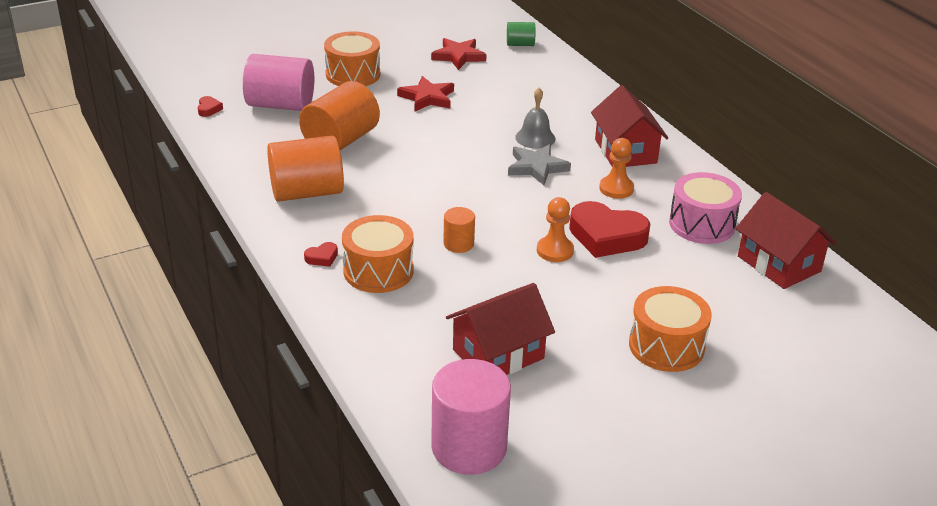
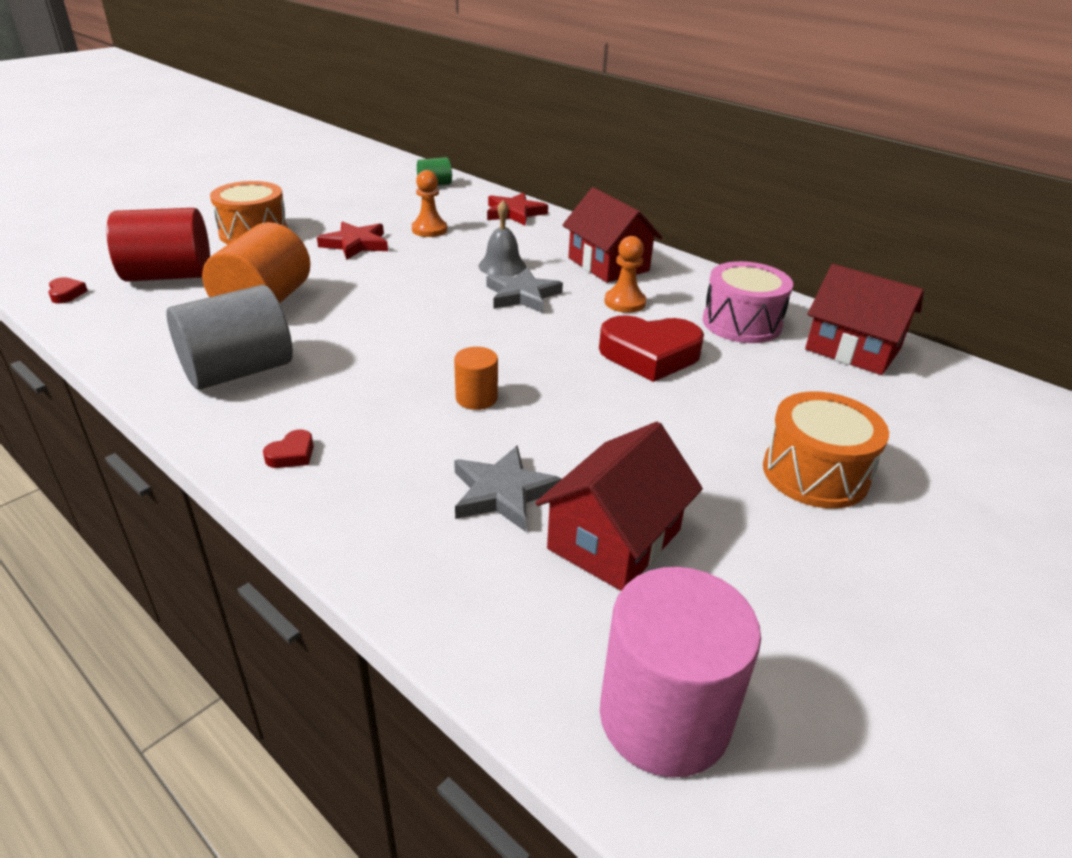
camera: 20 degrees left, 0 degrees up
(280, 105) = (169, 276): pink cylinder -> red cylinder
(307, 192) = (238, 371): orange cylinder -> grey cylinder
(378, 271) = (383, 456): orange drum -> none
(443, 311) = (503, 493): none -> grey star
(459, 56) = (373, 202): red star -> red star (514, 213)
(555, 251) = (601, 383): orange pawn -> orange pawn (429, 230)

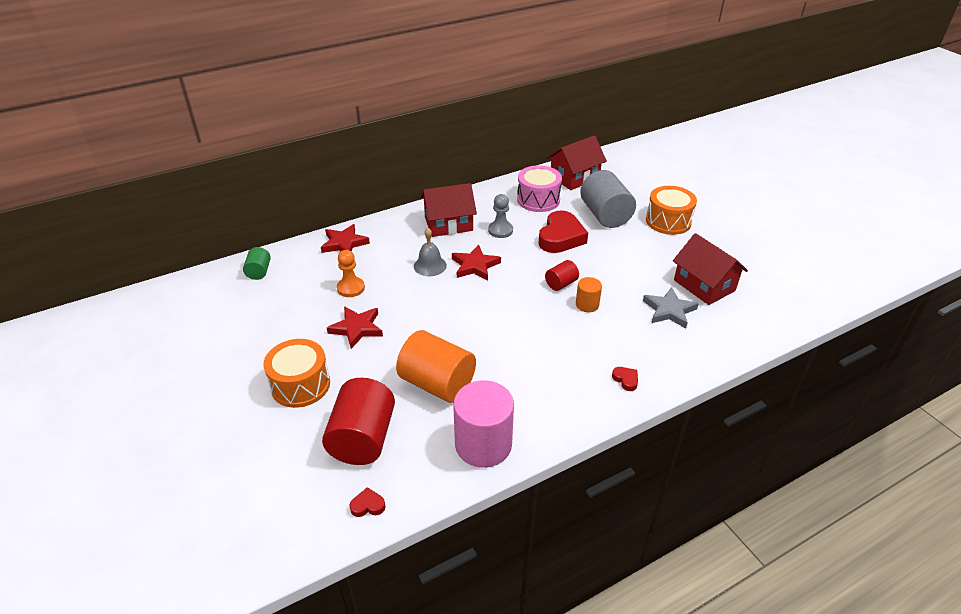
camera: 70 degrees left, 5 degrees up
(238, 371) = (530, 399): grey cylinder -> grey cylinder (605, 215)
(519, 368) = (561, 284): none -> red cylinder
(522, 295) = (475, 265): grey star -> red star
(624, 302) = (500, 230): orange pawn -> grey pawn
(664, 717) = (794, 297): pink cylinder -> pink cylinder (483, 444)

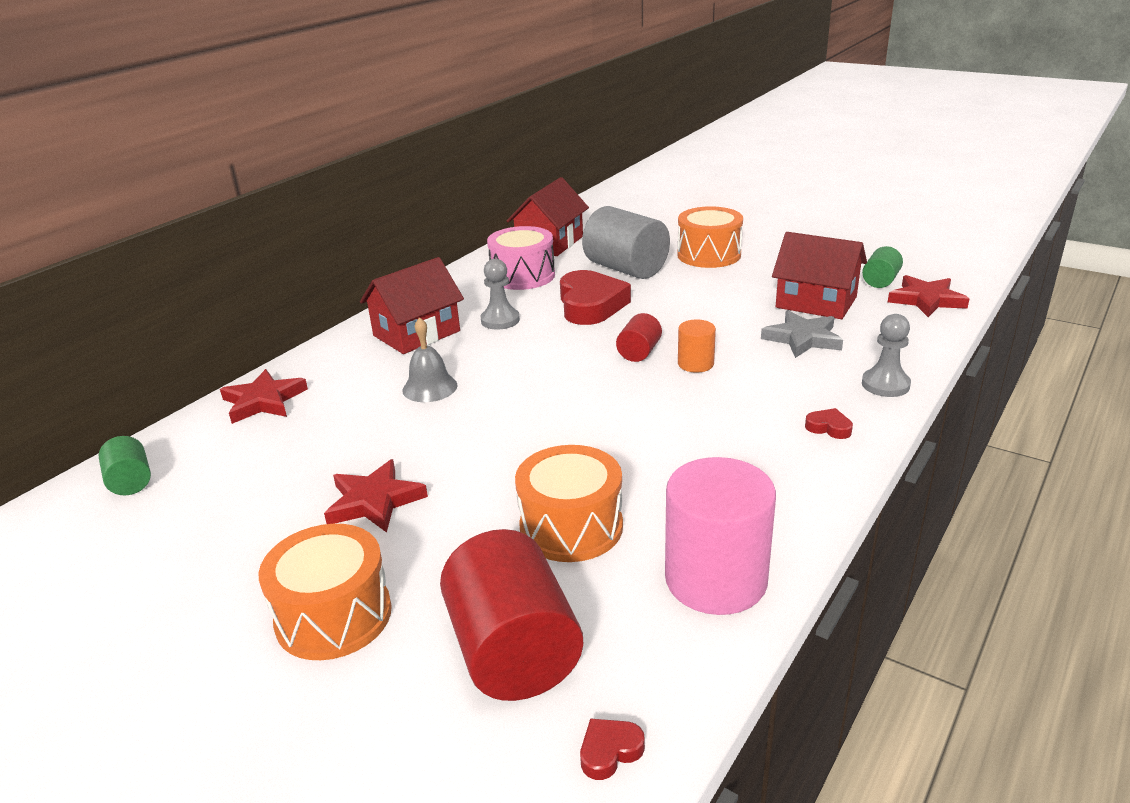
camera: 25 degrees left, 10 degrees down
(351, 288) = (320, 453): orange pawn -> none
(437, 383) = (571, 527): orange cylinder -> orange drum
(475, 265) = (498, 368): red star -> red star (926, 300)
(689, 364) = (885, 385): none -> grey pawn
(765, 283) = (880, 281): none -> green cylinder

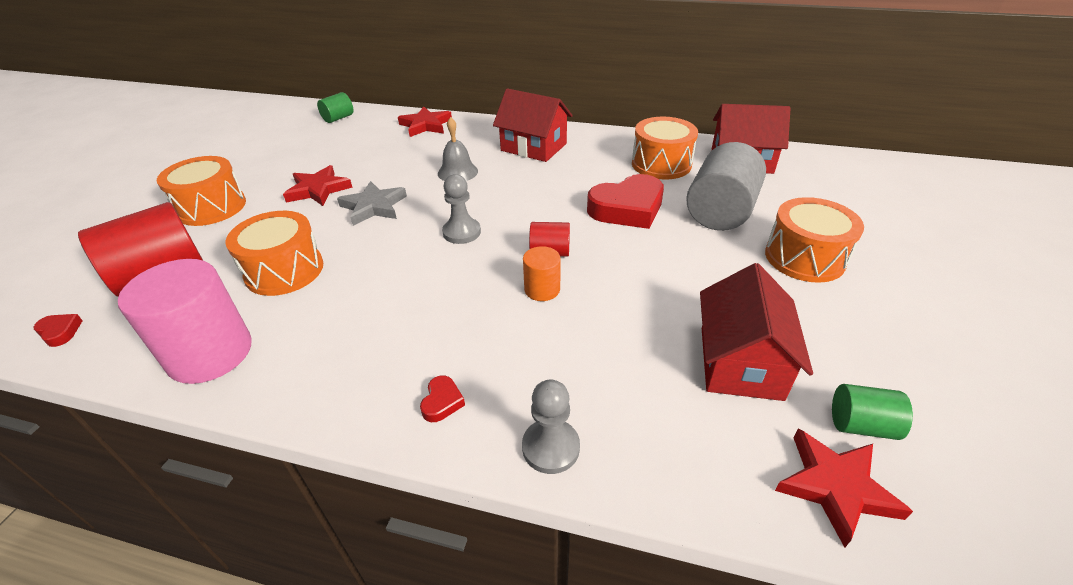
camera: 70 degrees right, 10 degrees up
(500, 320) = (573, 173): grey pawn -> grey pawn (462, 232)
(523, 276) = (661, 164): pink drum -> orange drum
(802, 338) = (635, 360): grey star -> grey star (374, 206)

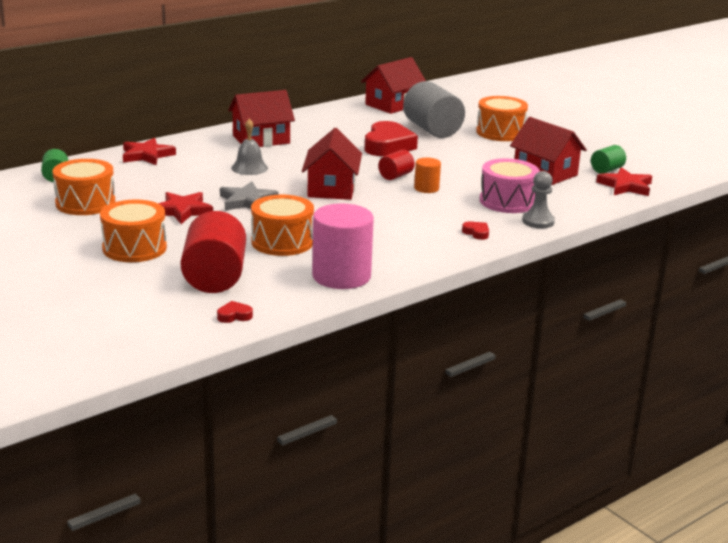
camera: 55 degrees left, 15 degrees down
(462, 232) = (331, 188): grey pawn -> red house
(587, 377) = (507, 201): none -> pink drum
(661, 164) = (356, 121): orange drum -> orange drum (85, 203)

